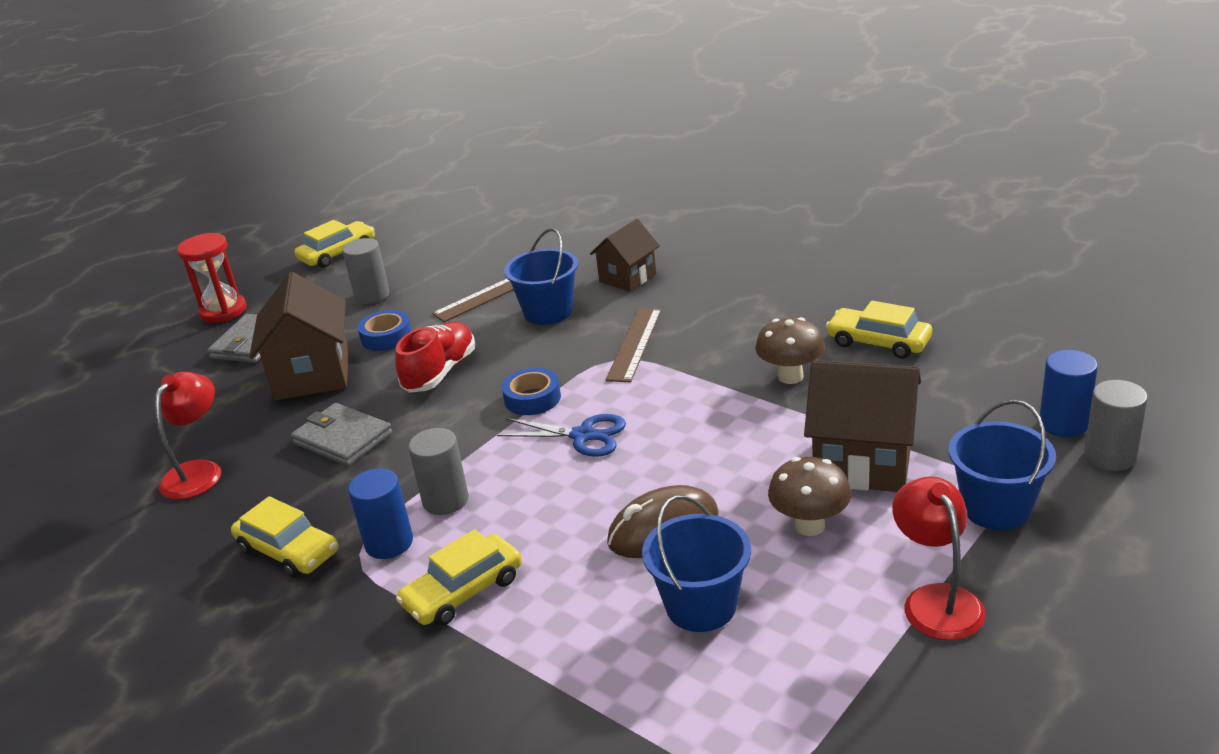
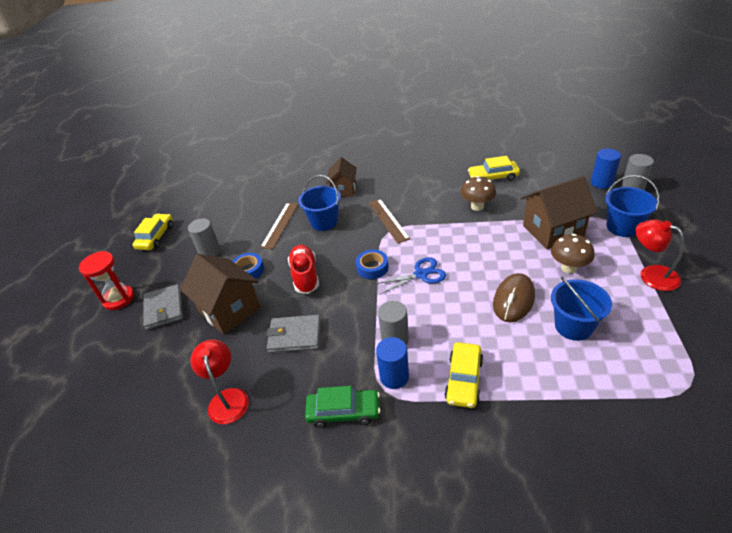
camera: 35 degrees left, 10 degrees up
(288, 551) = (343, 412): yellow car -> green car

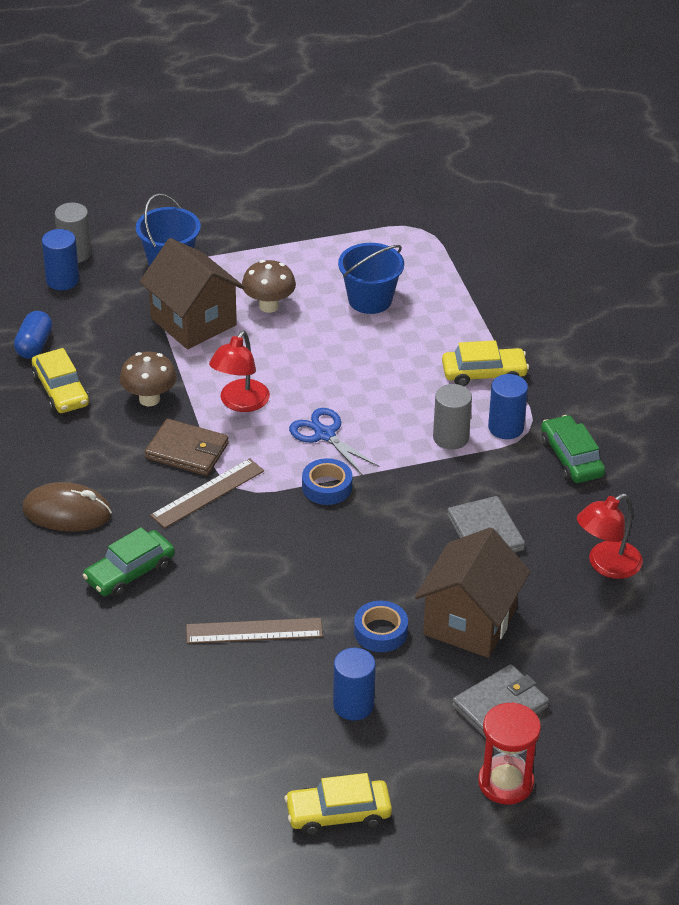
camera: 115 degrees left, 0 degrees up
(210, 252) = (353, 705): grey cylinder -> blue cylinder
(305, 276) = (369, 557): red shoe -> none
(324, 222) = (231, 573): blue bucket -> none
(343, 190) = (130, 572): brown house -> green car
(426, 216) = (187, 451): none -> brown wallet
(513, 300) = (344, 347): brown mouse -> brown mouse (67, 512)
(536, 170) = (34, 345): none -> blue capsule
(651, 274) = (261, 244): red lamp -> red lamp (240, 403)

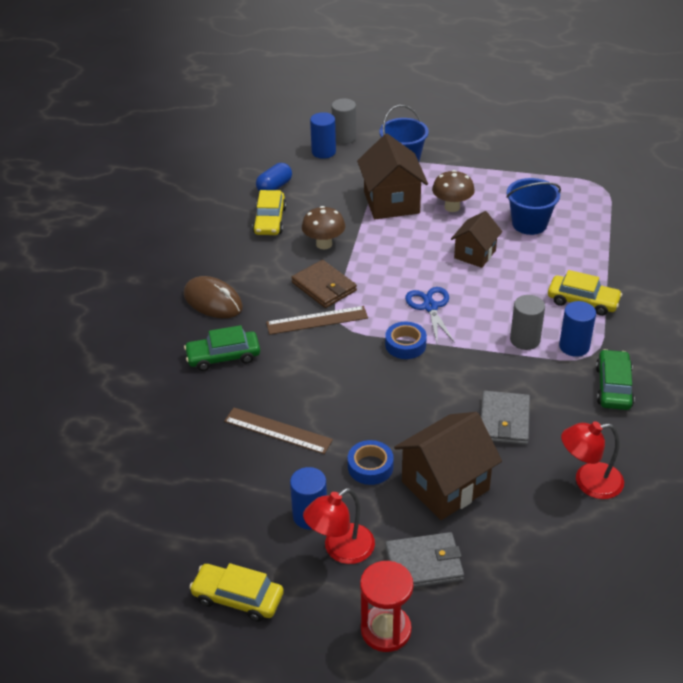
camera: 30 degrees right, 0 degrees up
(240, 403) = (384, 266): red lamp -> red lamp (340, 550)
(333, 356) = (475, 254): none -> brown house

